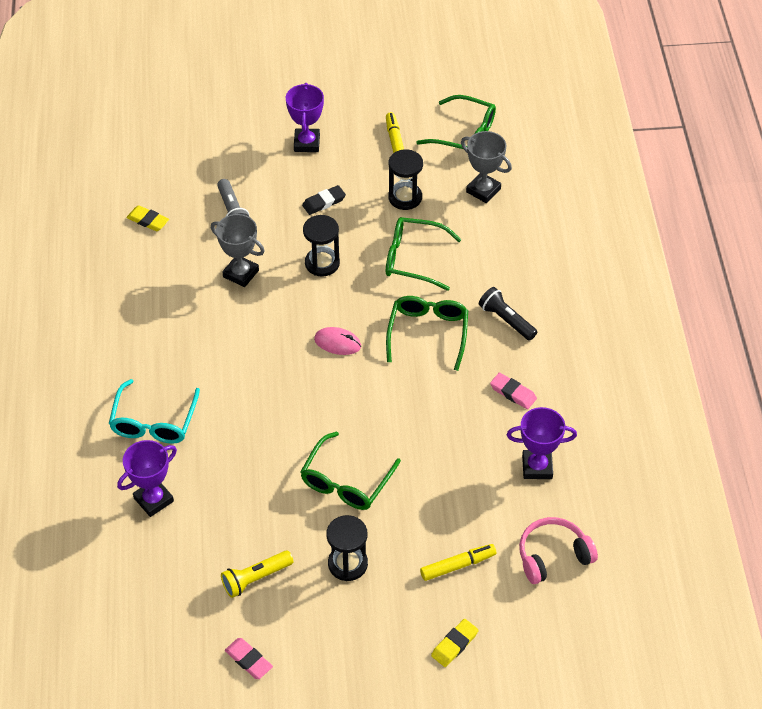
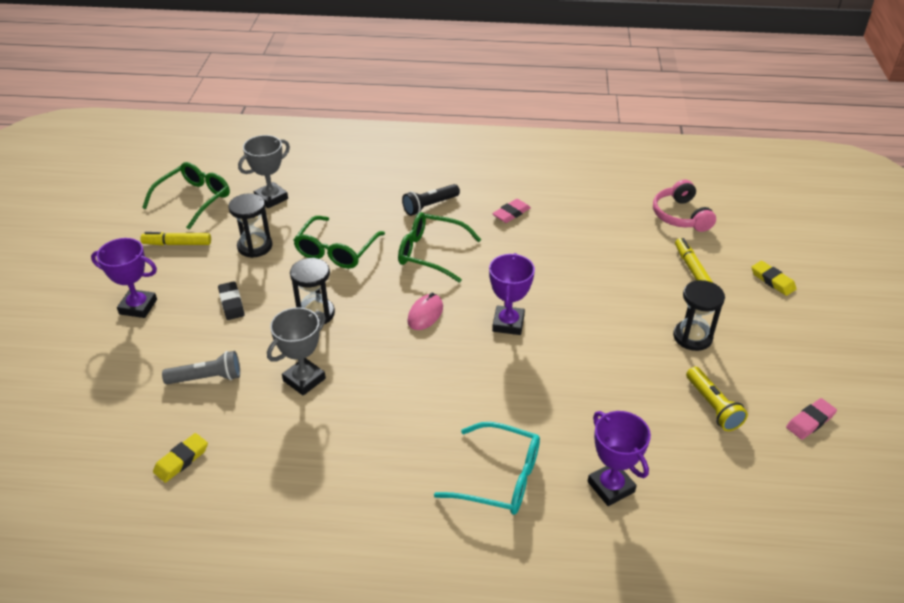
camera: 80 degrees left, 10 degrees down
(346, 482) = (598, 327): green glasses -> none
(537, 467) = (591, 211): purple trophy -> purple trophy (508, 323)

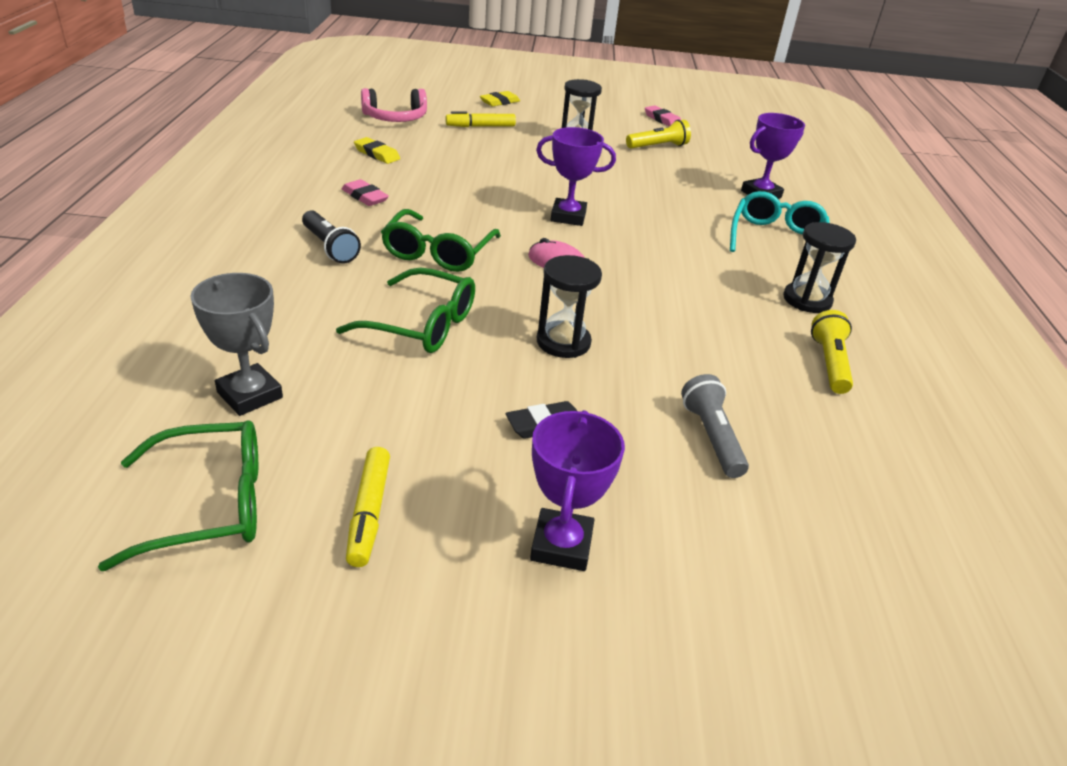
camera: 95 degrees left, 5 degrees down
(181, 460) = (861, 447): yellow eraser -> yellow eraser (377, 154)
(194, 199) = (210, 504): green glasses -> green glasses turned 135 degrees clockwise
(255, 246) = (396, 407): black hourglass -> black hourglass (807, 300)
(282, 467) = (829, 363): none -> yellow flashlight
(304, 379) = (689, 350): grey trophy -> none

